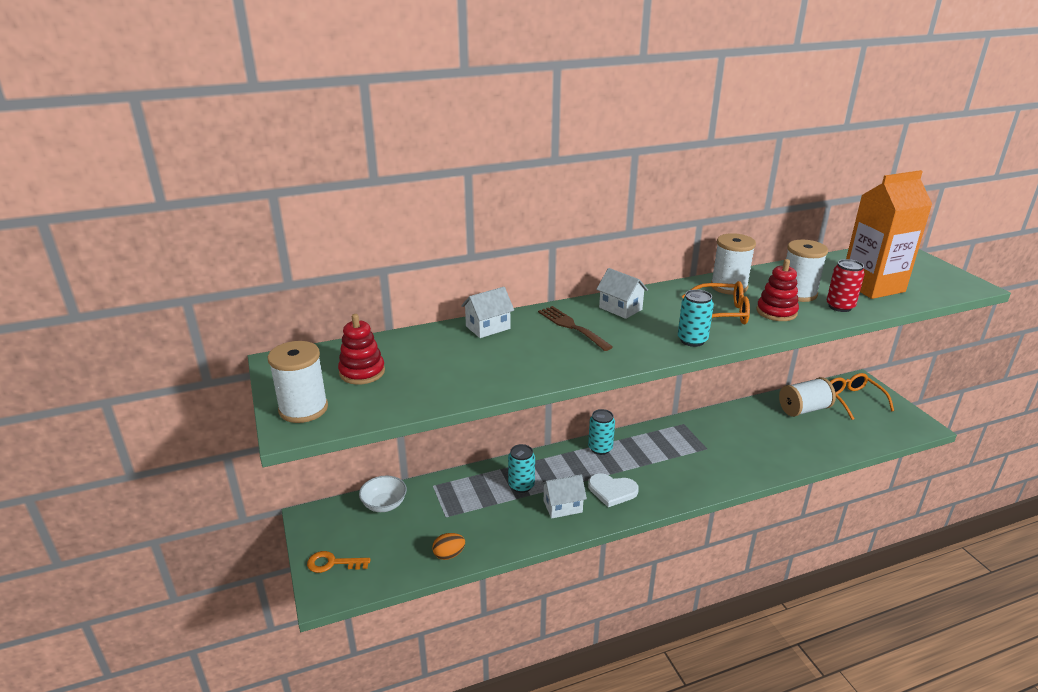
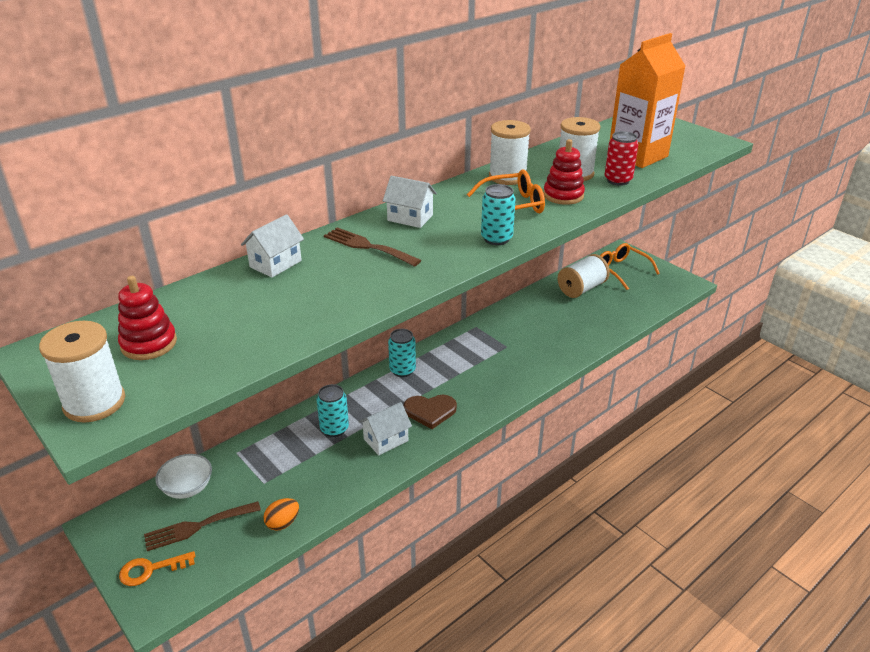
camera: 20 degrees left, 5 degrees up
(380, 538) = (197, 526): none -> brown fork
(612, 491) = (430, 411): white heart -> brown heart

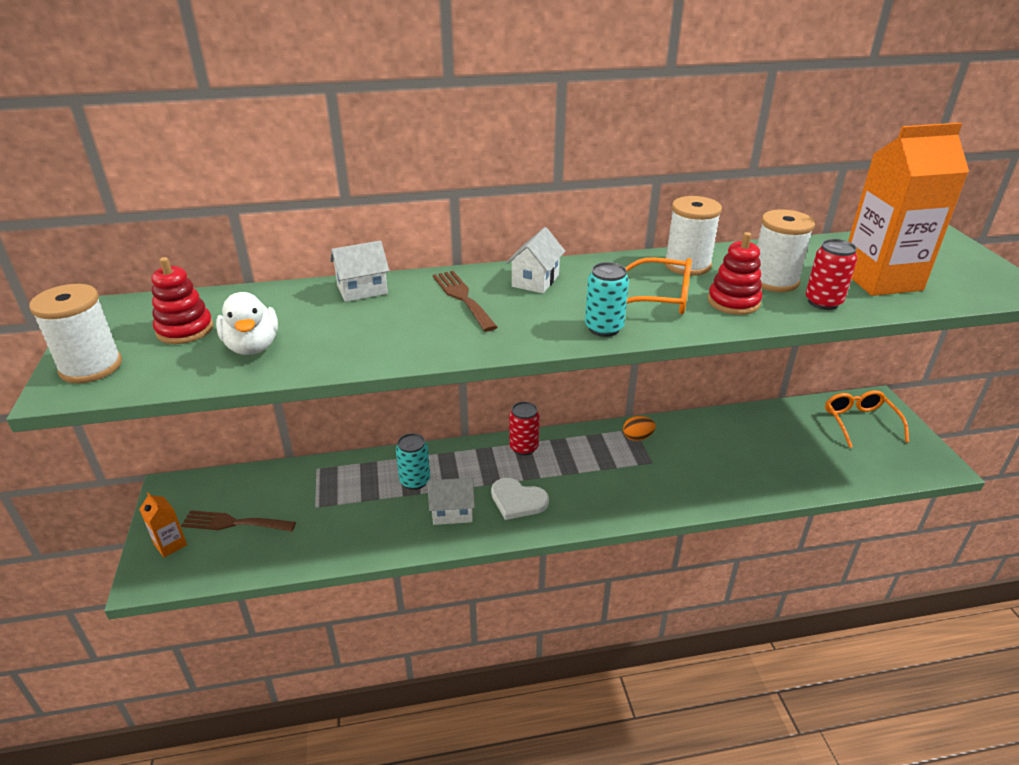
camera: 30 degrees right, 0 degrees up
(150, 569) = (170, 544): orange key -> orange carton
(187, 488) = (254, 484): white bowl -> none
(233, 337) = (252, 346): none -> white duck
(283, 523) = (300, 552): orange egg -> orange egg (637, 437)
(402, 370) = (523, 447): turquoise can -> red can
(410, 218) = (535, 281): white house -> white house turned 60 degrees clockwise
(430, 411) = (517, 500): brown heart -> white heart
(581, 288) = (791, 427): white spool -> none

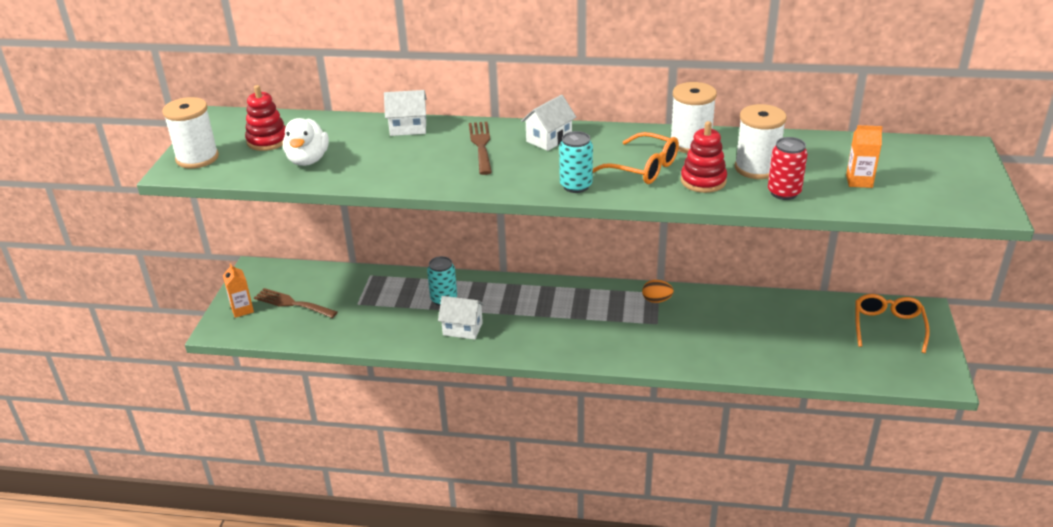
camera: 20 degrees right, 0 degrees up
(517, 500) = (521, 330): white heart -> none
(523, 447) = (549, 290): red can -> none
(880, 280) = (859, 181): orange carton -> orange carton, size x0.43

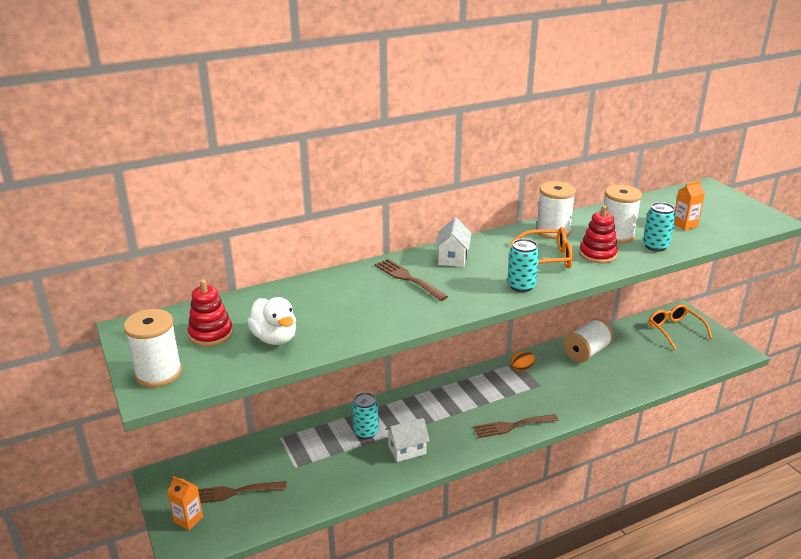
camera: 35 degrees left, 5 degrees down
(408, 128) = (328, 283): white house -> none
(582, 349) = (512, 426): none -> brown fork
(748, 311) = (586, 352): none -> white spool
(784, 193) = (655, 246): red can -> turquoise can

